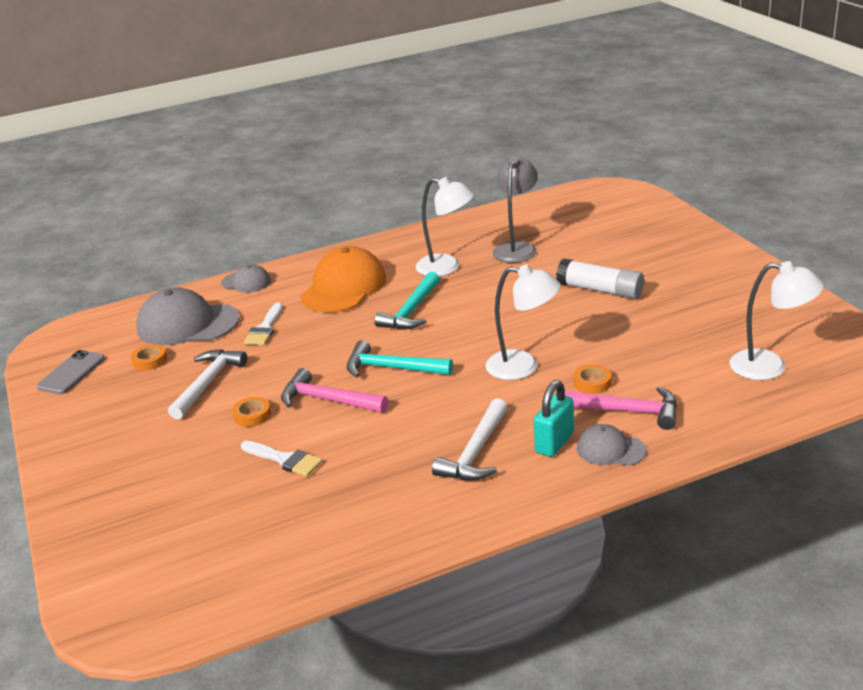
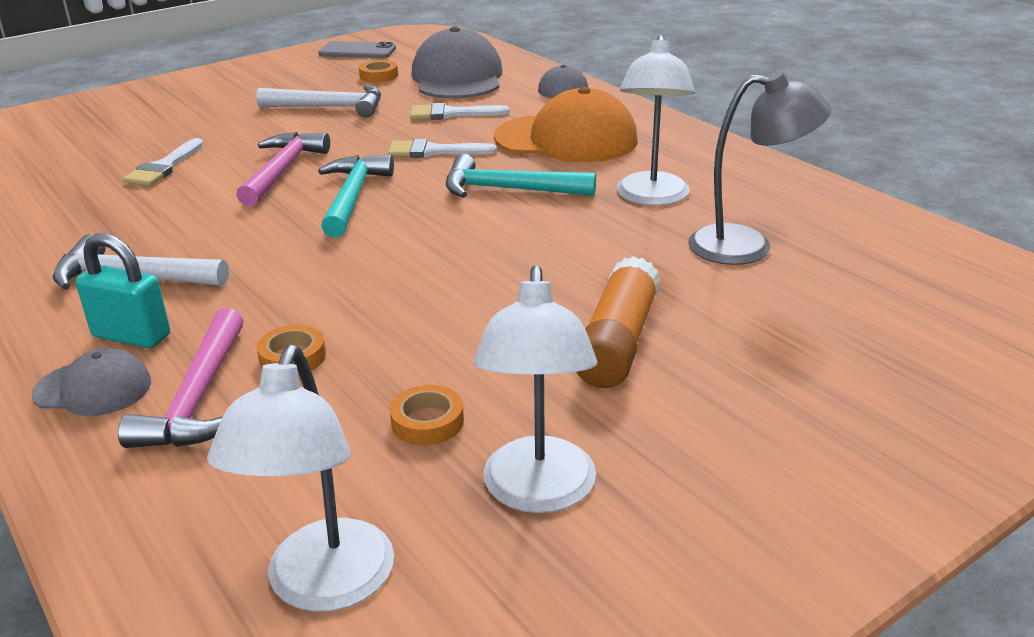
camera: 75 degrees right, 0 degrees up
(252, 415) = (259, 138): orange tape -> orange tape (427, 421)
(332, 337) = (433, 151): none -> white brush
(523, 367) = (349, 290): white lamp -> white lamp (538, 493)
(600, 290) = (618, 342): white glue stick -> orange glue stick
(610, 449) = (93, 388): grey cap -> grey cap turned 90 degrees clockwise

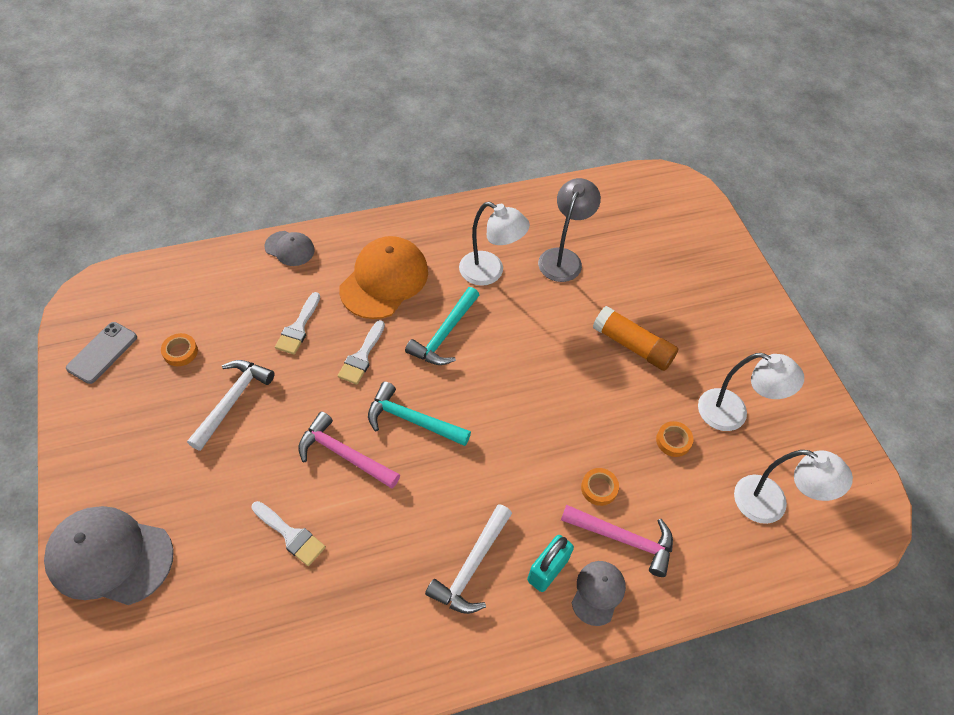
camera: 75 degrees left, 25 degrees up
(457, 77) = (224, 302): grey cap -> grey cap (110, 556)

